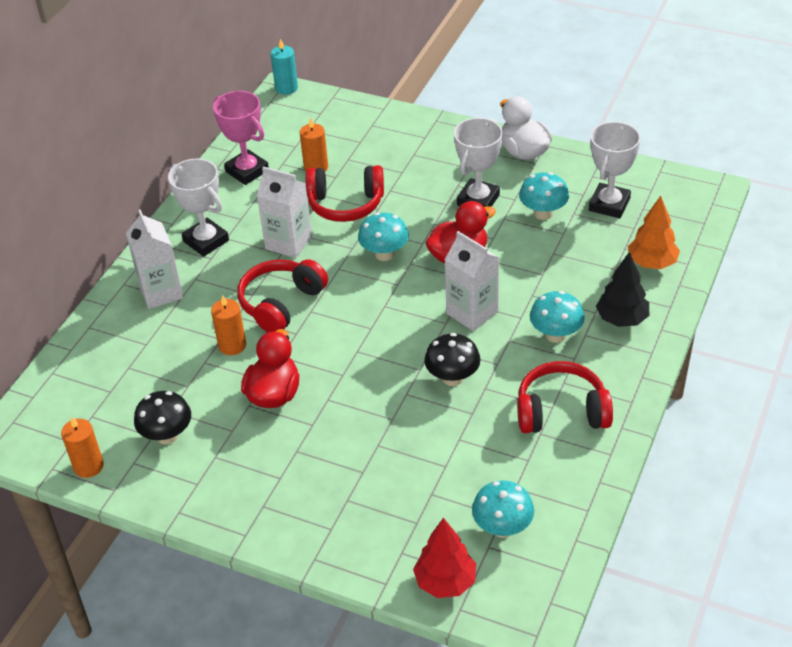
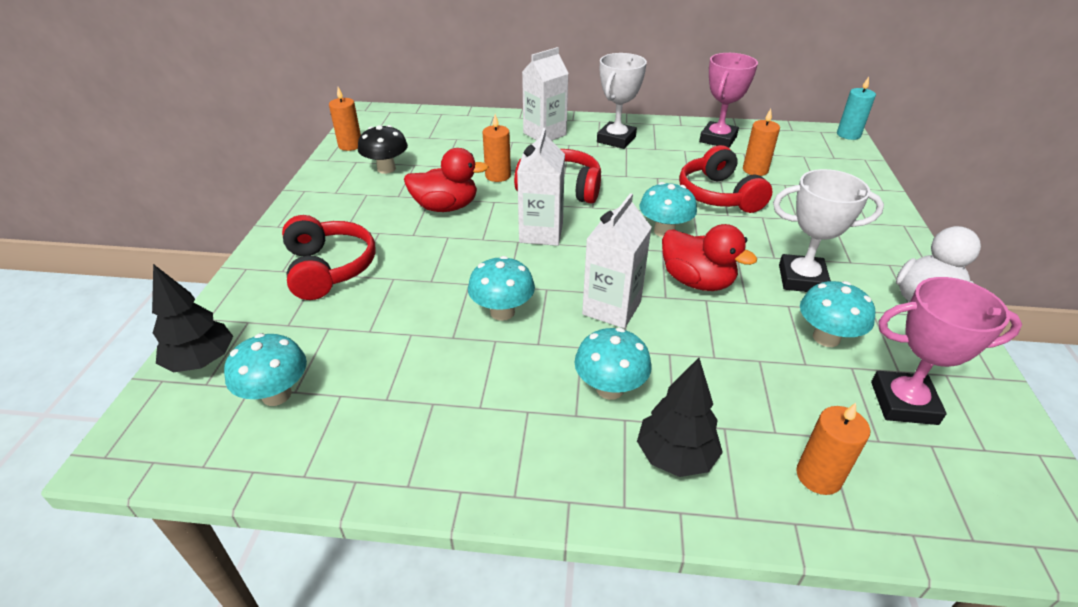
camera: 70 degrees right, 5 degrees down
(288, 243) = (641, 176): white carton -> white carton (541, 233)
(445, 582) = (202, 361): red tree -> black tree
(452, 378) = (502, 312): black mushroom -> turquoise mushroom
(561, 411) = (475, 418): red headphones -> red headphones (328, 268)
(609, 204) = (903, 403): white trophy -> pink trophy
(652, 263) = (818, 476): orange tree -> orange candle

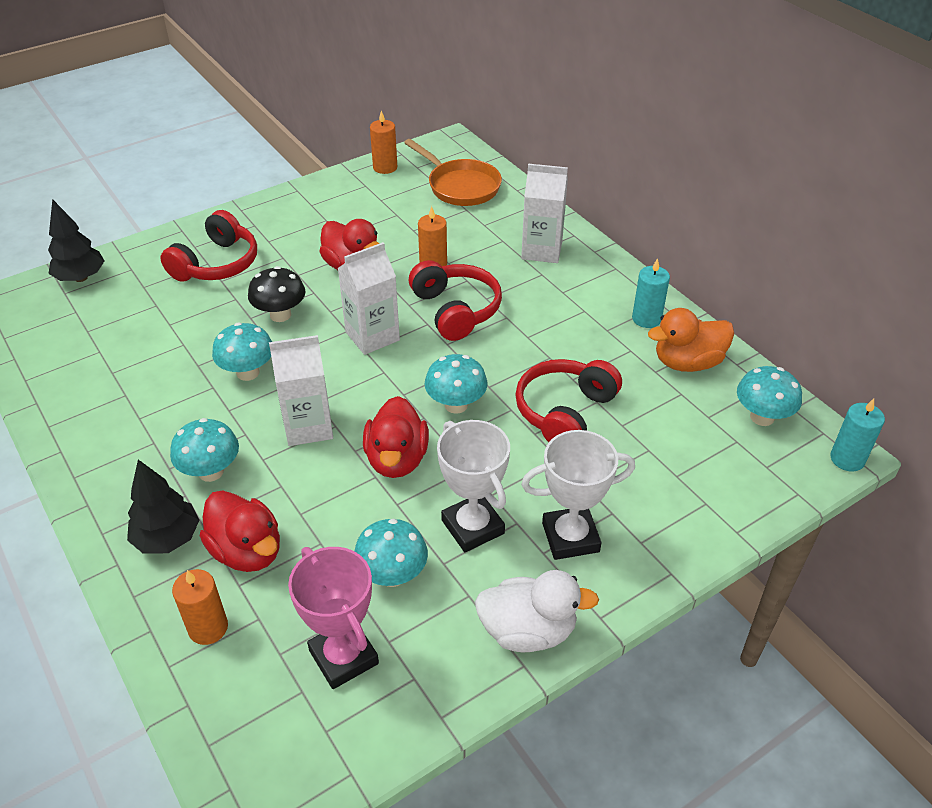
camera: 50 degrees right, 5 degrees up
(276, 395) = (78, 326): turquoise mushroom -> turquoise mushroom (762, 417)
(386, 169) = (372, 206): black mushroom -> black mushroom (280, 315)
(427, 130) = (460, 186): none -> orange pan
(616, 139) = (591, 297): white trophy -> white trophy (570, 537)
(661, 133) = (646, 319): none -> turquoise candle
(718, 139) = (687, 362): pink trophy -> orange duck
(736, 408) = (247, 551): none -> red duck
(755, 170) = (652, 416): orange candle -> none

